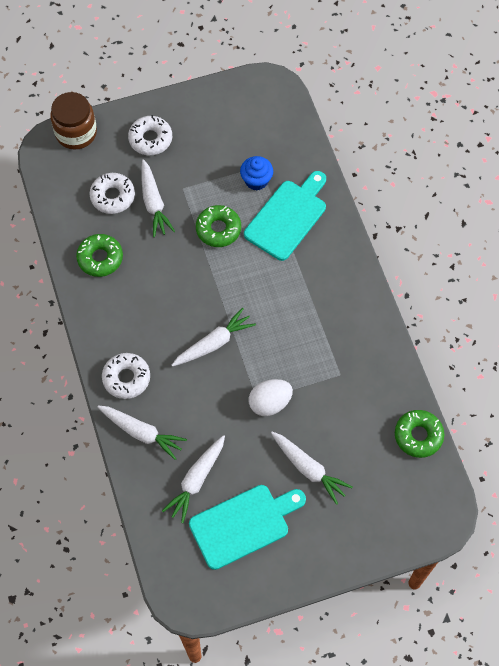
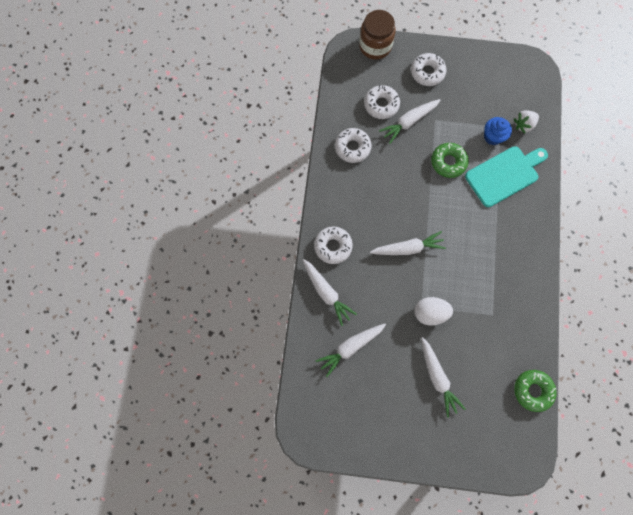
camera: 25 degrees right, 10 degrees up
(100, 258) = (352, 147): green donut -> white donut
(153, 203) = (409, 122): white carrot -> white carrot turned 45 degrees clockwise
(243, 524) = (370, 397): turquoise cutting board -> none
(285, 154) = (523, 125): none -> white strawberry

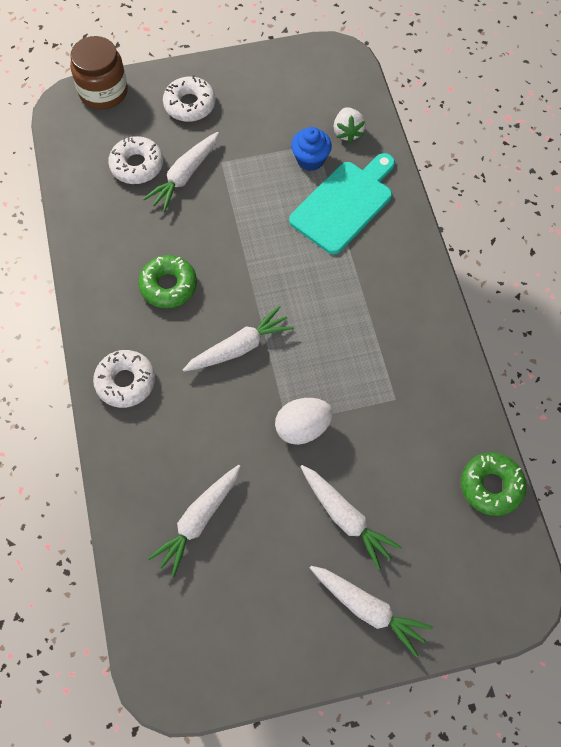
camera: 20 degrees left, 10 degrees down
(326, 292) = (136, 452): white carrot -> white carrot (368, 608)
(352, 147) = (112, 235): white donut -> none
(448, 162) = (259, 212): green donut -> green donut (168, 286)
(523, 125) = (347, 132): white strawberry -> white strawberry turned 45 degrees counterclockwise

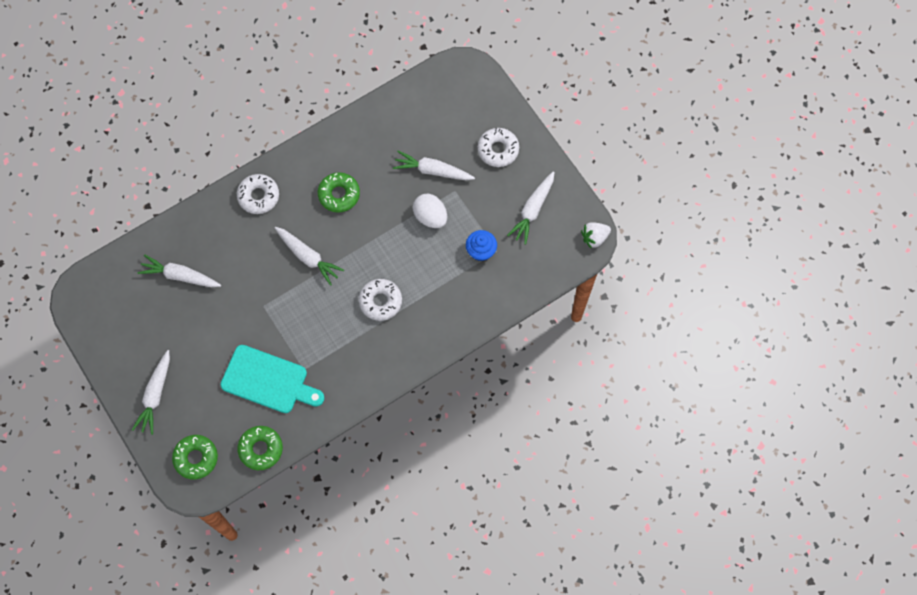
camera: 70 degrees right, 5 degrees up
(103, 92) = (486, 87): brown jar -> none
(137, 165) = (429, 135): white donut -> white donut (380, 301)
(302, 428) = (263, 317): white egg -> white egg (430, 216)
(344, 204) = (450, 287): turquoise cutting board -> turquoise cutting board (268, 380)
(345, 517) = (210, 363): white carrot -> white carrot (533, 210)
(347, 132) = (517, 269): white strawberry -> white strawberry (594, 238)
(480, 578) = (196, 458): none -> green donut

